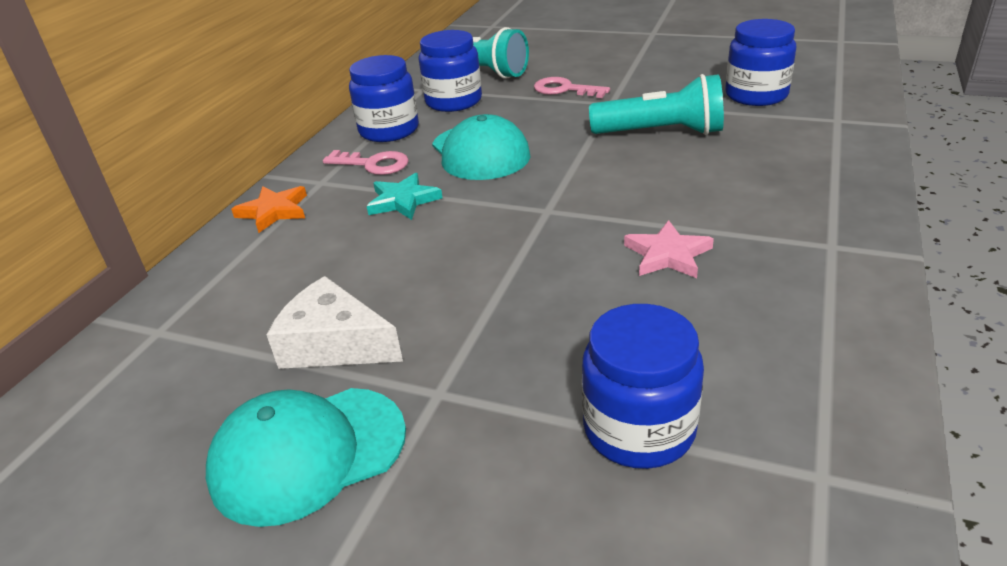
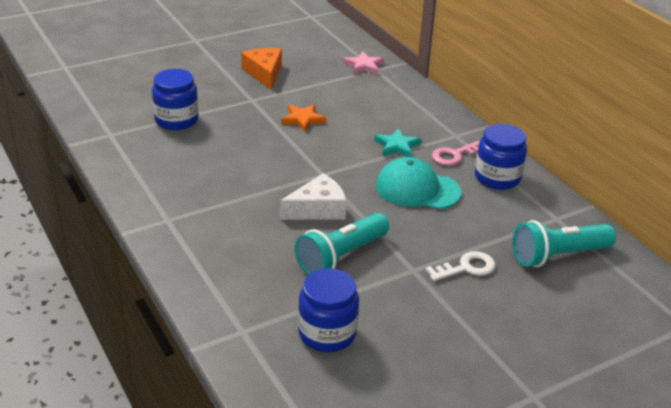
camera: 125 degrees right, 0 degrees up
(274, 211) = (441, 115): orange star -> orange star (303, 119)
(307, 453) = (264, 73): turquoise cap -> orange cheese
(334, 344) = (310, 94): white cheese -> white cheese (317, 209)
(453, 101) = (512, 218): blue jar -> none
(564, 89) = (466, 268): pink key -> white key
(667, 255) = (237, 179): pink star -> pink star (364, 66)

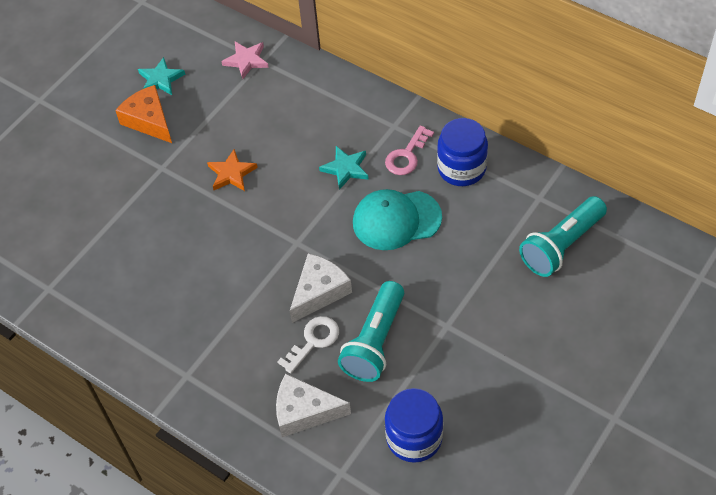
camera: 20 degrees left, 20 degrees up
(176, 120) = (103, 235): blue jar -> none
(244, 278) = (304, 411): none -> white cheese
(291, 56) = (161, 79): none -> turquoise star
(466, 268) = (491, 300): white key -> white key (313, 341)

